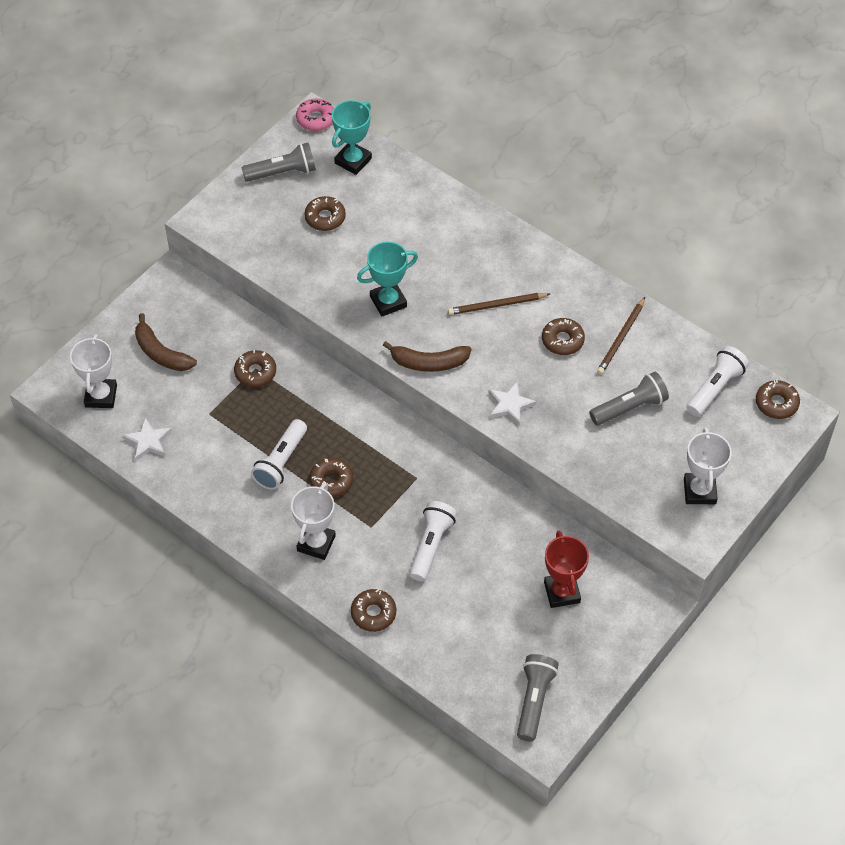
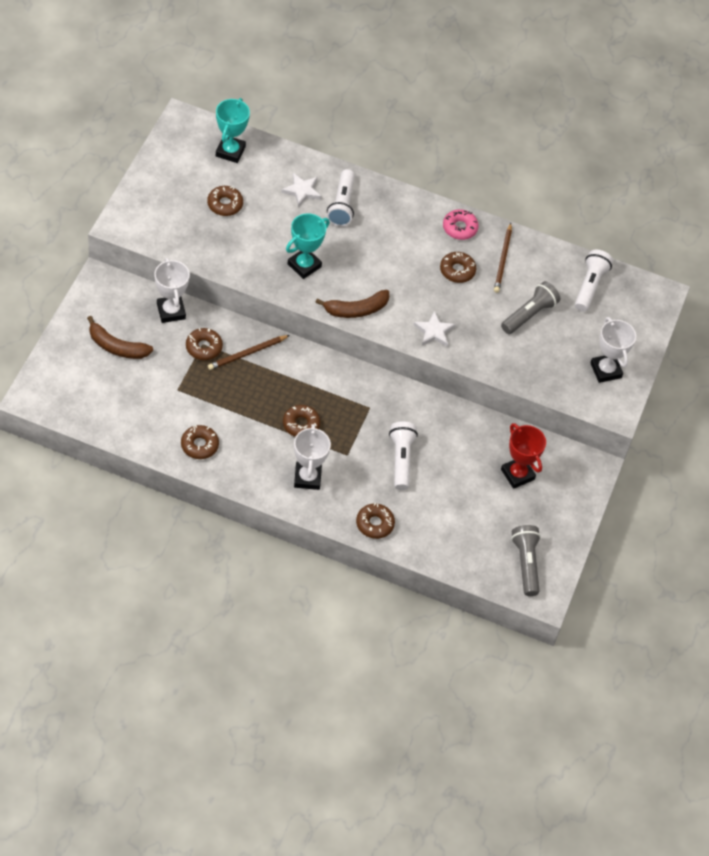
camera: 25 degrees left, 0 degrees up
(101, 396) = (78, 393): white trophy -> white trophy (171, 311)
(148, 441) = (134, 423): white star -> white star (302, 191)
(281, 462) = (253, 417): white flashlight -> white flashlight (342, 205)
(282, 172) = (174, 172): grey flashlight -> none
(316, 119) = (185, 120): pink donut -> pink donut (459, 228)
(497, 305) = (394, 252): brown pencil -> brown pencil (247, 353)
(776, 403) = (640, 289): brown donut -> brown donut (199, 445)

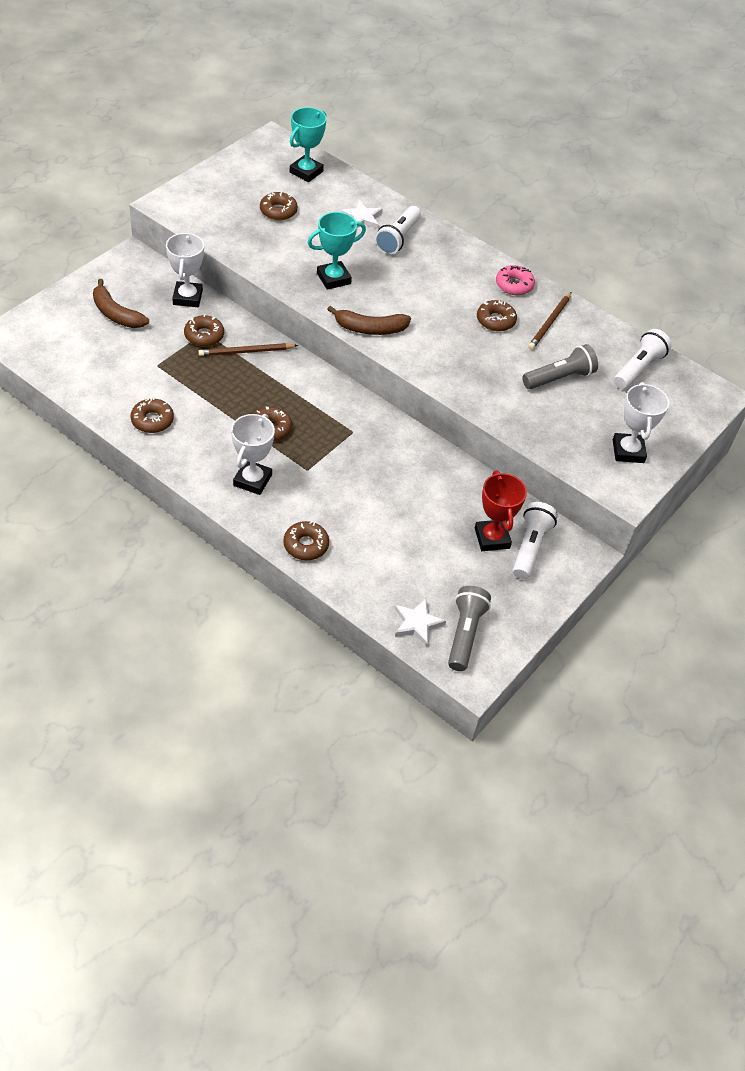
camera: 20 degrees right, 5 degrees down
(401, 459) = (365, 489): white flashlight -> white flashlight (530, 547)
(434, 331) = (446, 368): white star -> white star (417, 623)

